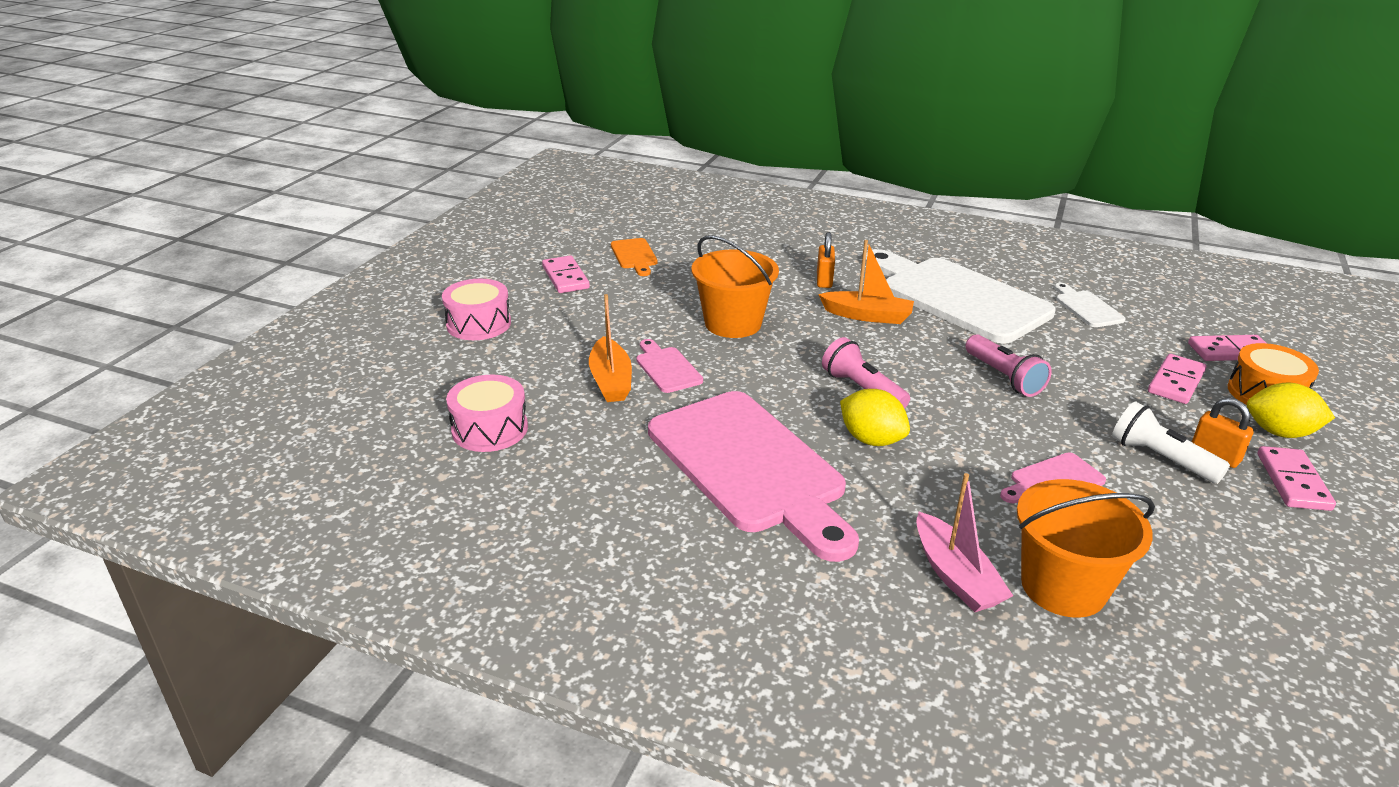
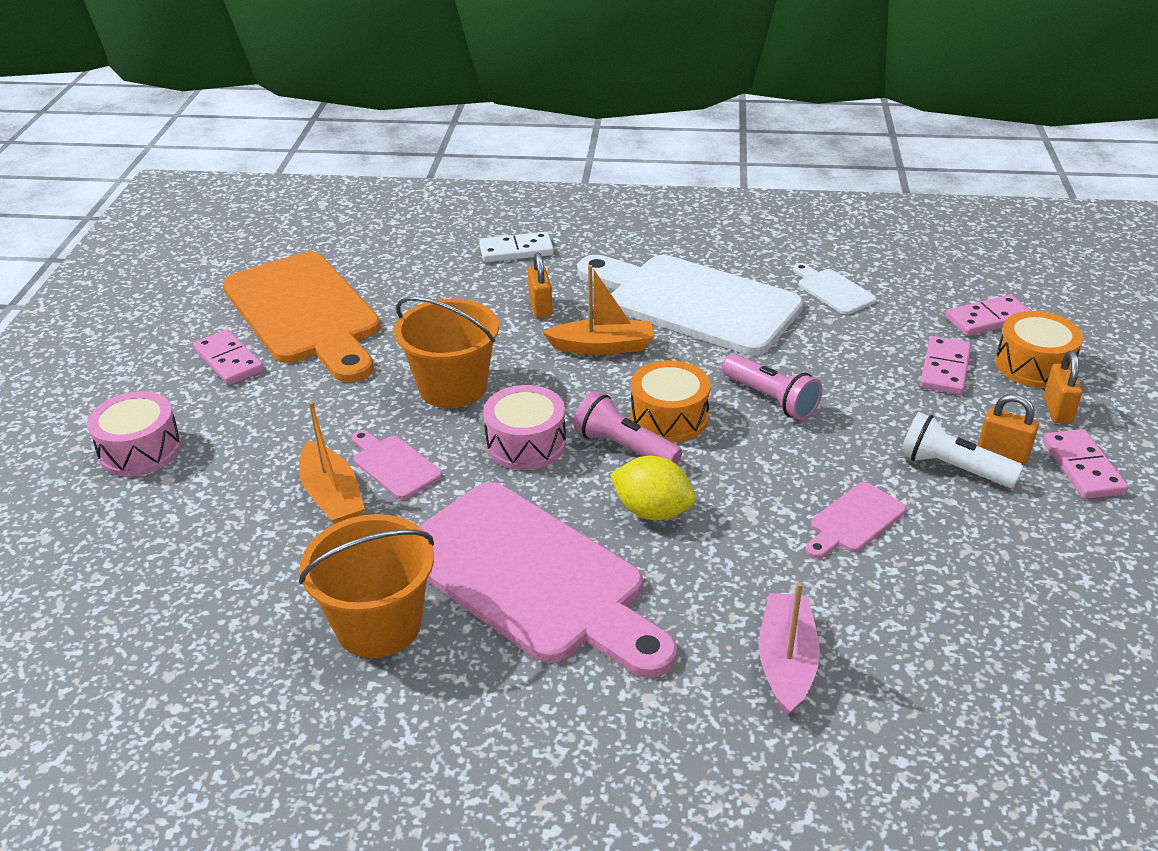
camera: 15 degrees left, 5 degrees up
(490, 429) = (206, 596): pink drum -> pink drum (526, 444)
(634, 256) = (305, 313): orange cutting board -> orange cutting board, size x2.39
(817, 239) = (516, 251): none -> white domino
(908, 375) = (669, 417): none -> orange drum
(955, 576) = (786, 662): pink boat -> pink boat turned 135 degrees counterclockwise
(1063, 587) = (896, 648): orange bucket -> orange bucket (378, 625)
(1279, 432) = (1057, 410): yellow lemon -> orange padlock

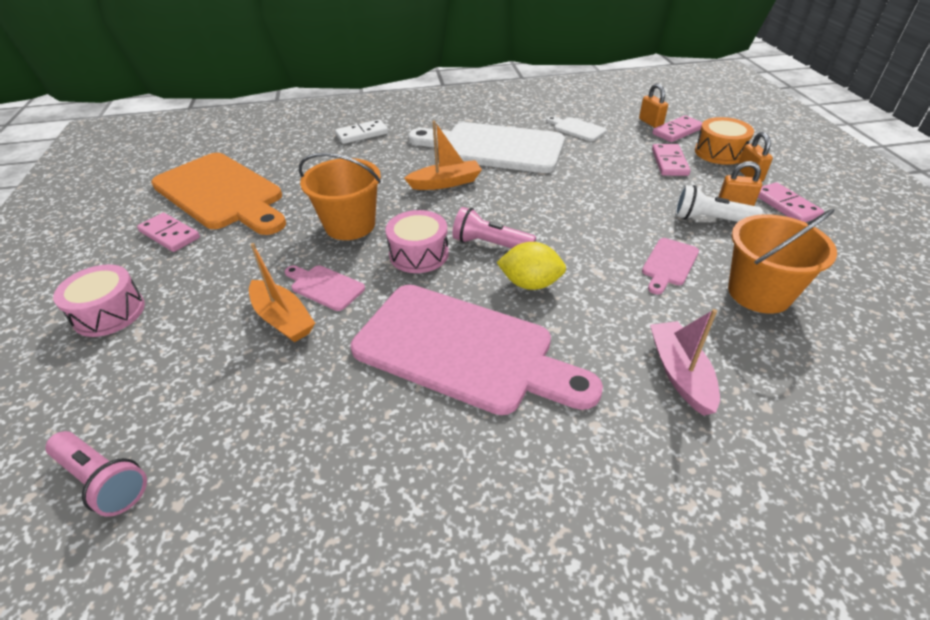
camera: 15 degrees left, 5 degrees up
(378, 625) = (355, 415): orange bucket -> orange bucket (759, 293)
(540, 307) = (392, 165): orange padlock -> orange padlock (650, 123)
(669, 417) = (511, 220): orange drum -> none
(771, 399) = (573, 197): pink flashlight -> pink flashlight (103, 480)

